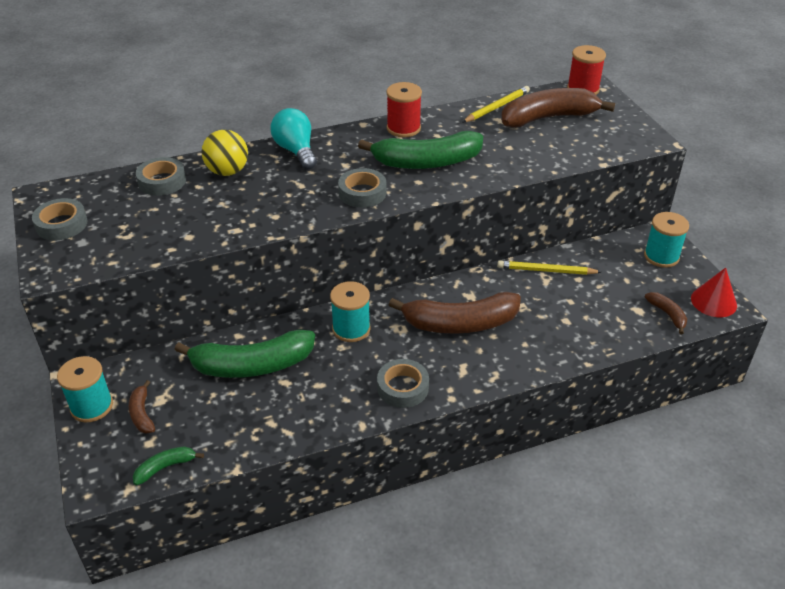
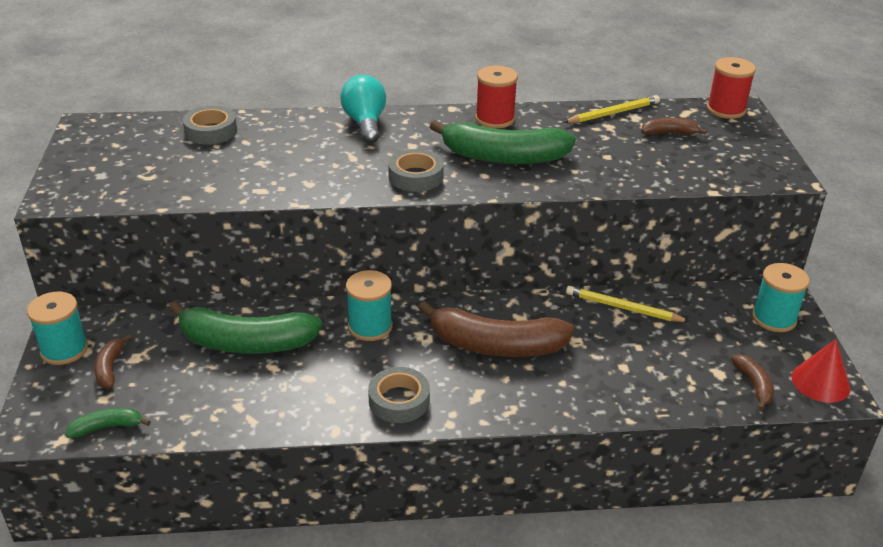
camera: 15 degrees right, 5 degrees down
(61, 224) = (90, 155): grey tape -> none
(227, 171) = (282, 132): yellow ball -> none
(548, 118) = (669, 133): brown banana -> brown banana, size x0.46

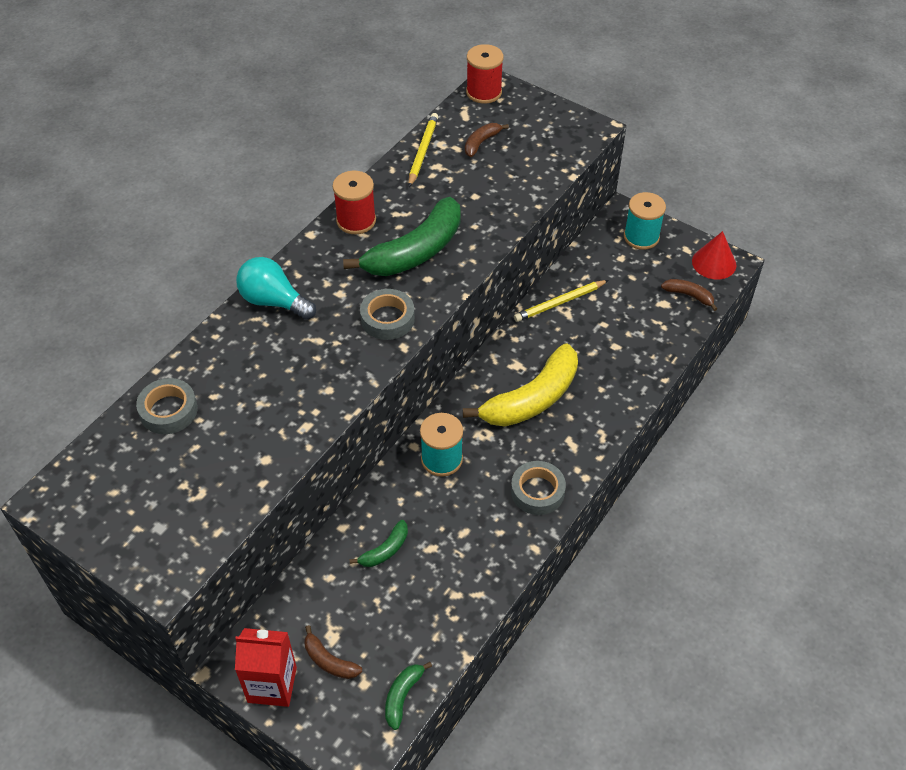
camera: 50 degrees left, 15 degrees up
(64, 349) = (272, 684): turquoise spool -> red carton
(245, 343) = (385, 550): green banana -> green banana, size x0.46
(496, 345) = (532, 399): brown banana -> yellow banana

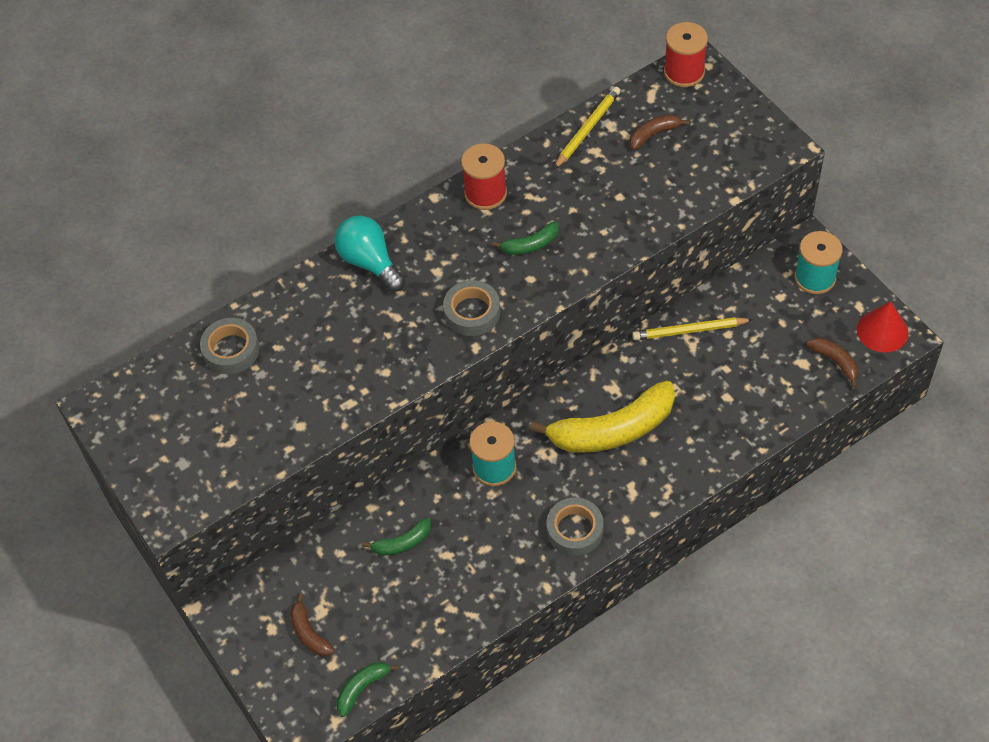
camera: 25 degrees right, 5 degrees up
(272, 684) = (250, 638): red carton -> none
(415, 251) = (530, 245): green banana -> green banana, size x0.46

